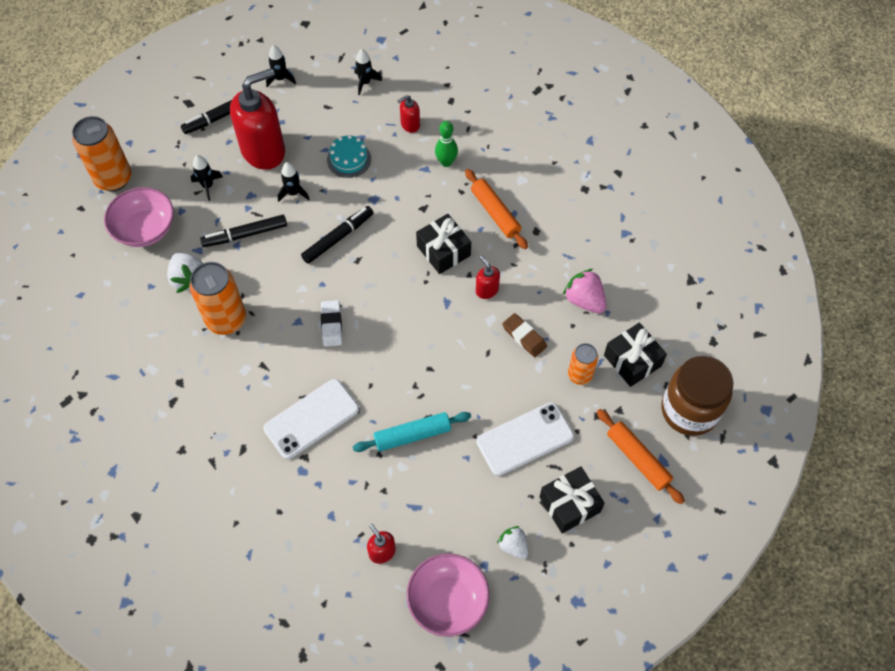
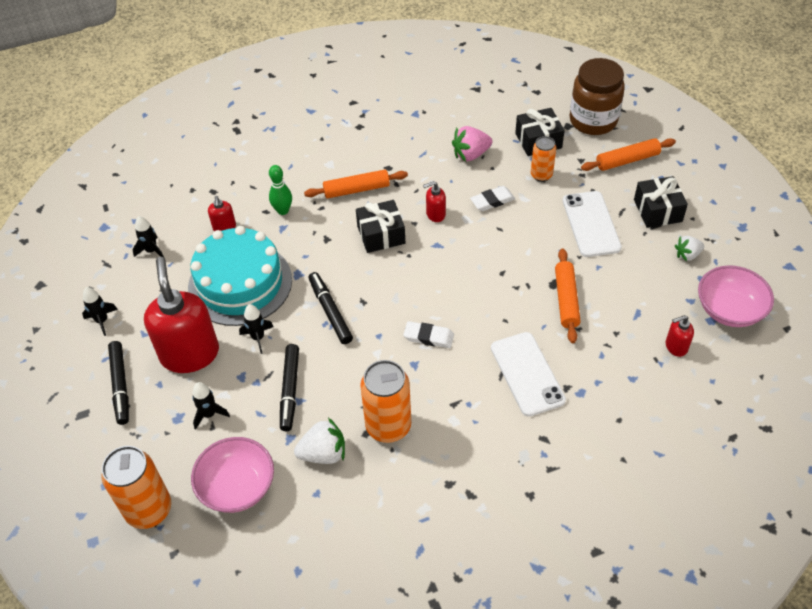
camera: 70 degrees left, 10 degrees down
(349, 159) = (240, 283): turquoise cake -> turquoise cake, size x2.19
(412, 435) = (566, 300): turquoise rolling pin -> orange rolling pin
(524, 337) = (492, 201): brown eraser -> white eraser

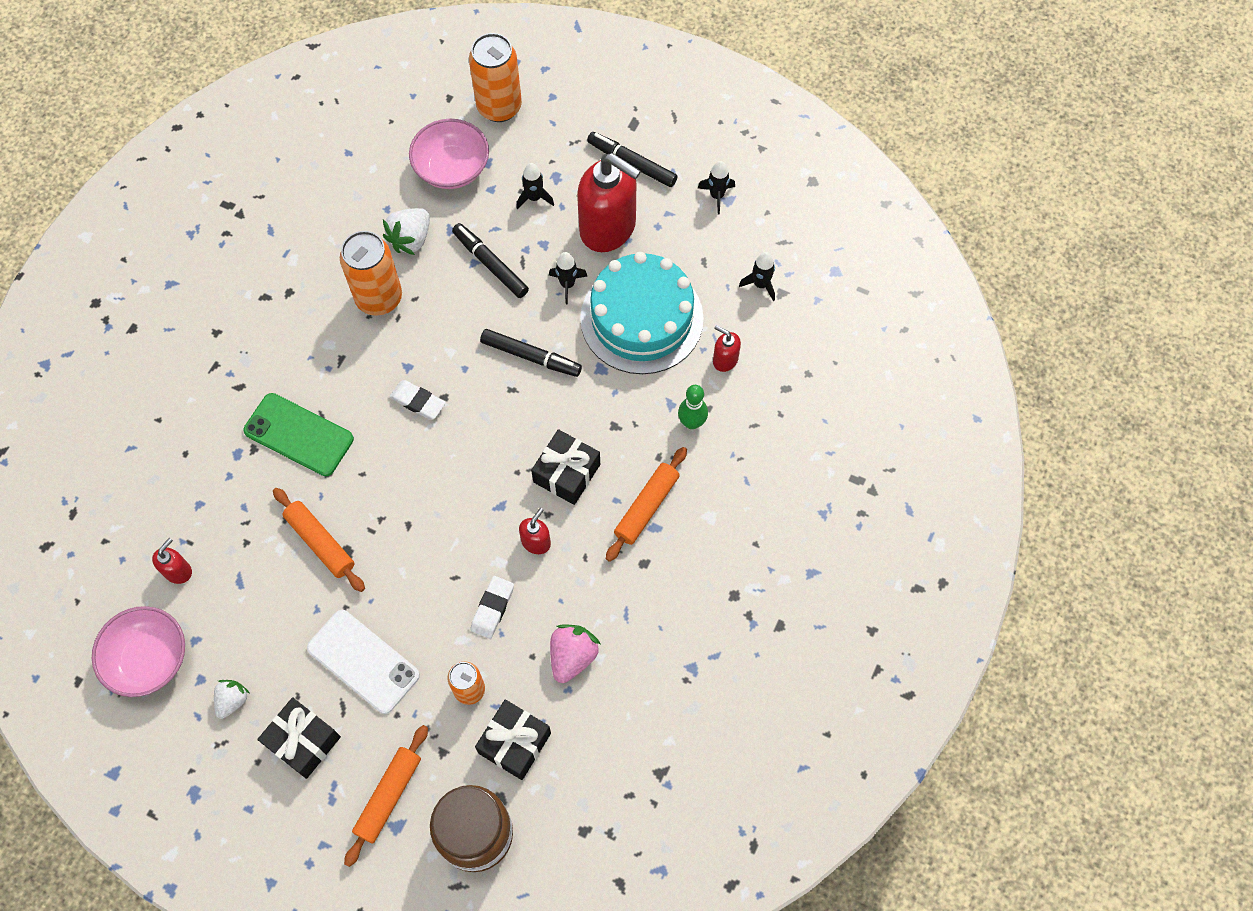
camera: 135 degrees right, 15 degrees up
(428, 337) = (418, 401): white eraser -> white eraser turned 60 degrees clockwise
(527, 374) = (299, 434): white phone -> green phone

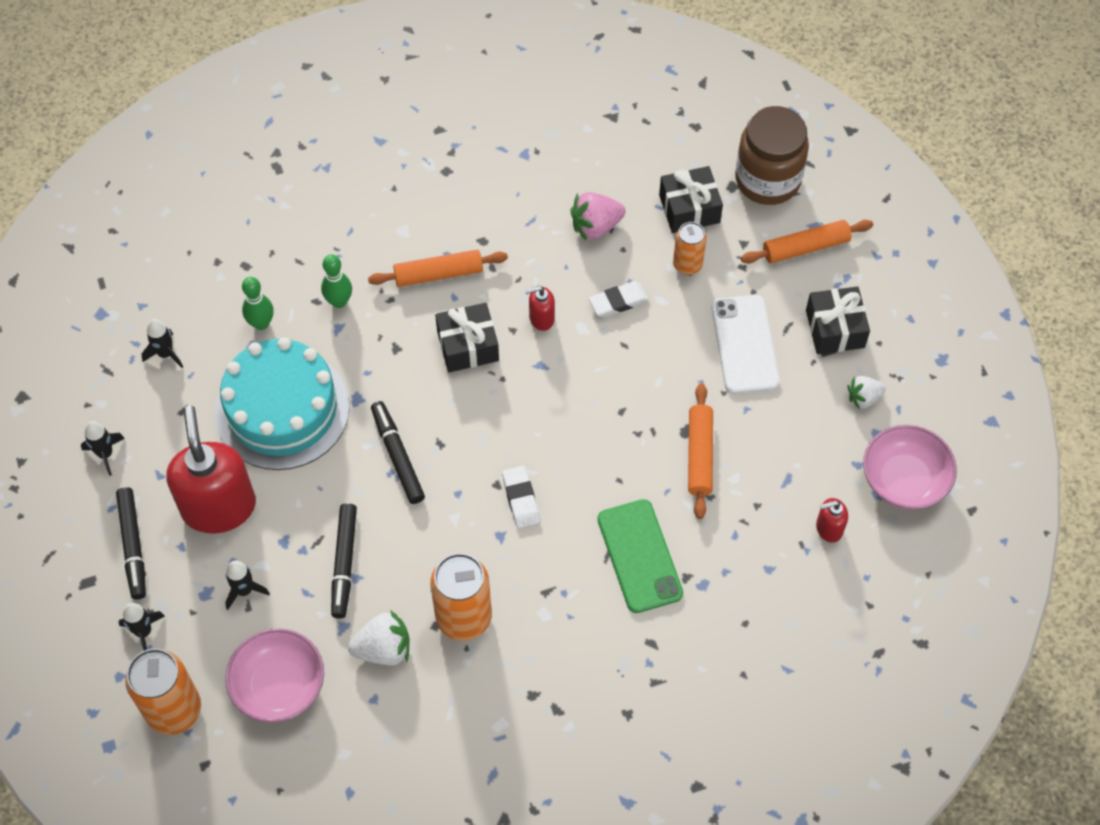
camera: 135 degrees left, 5 degrees down
(567, 284) = (305, 488): black rocket -> black rocket (143, 632)
(725, 360) = (261, 323): red soap dispenser -> green bowling pin

